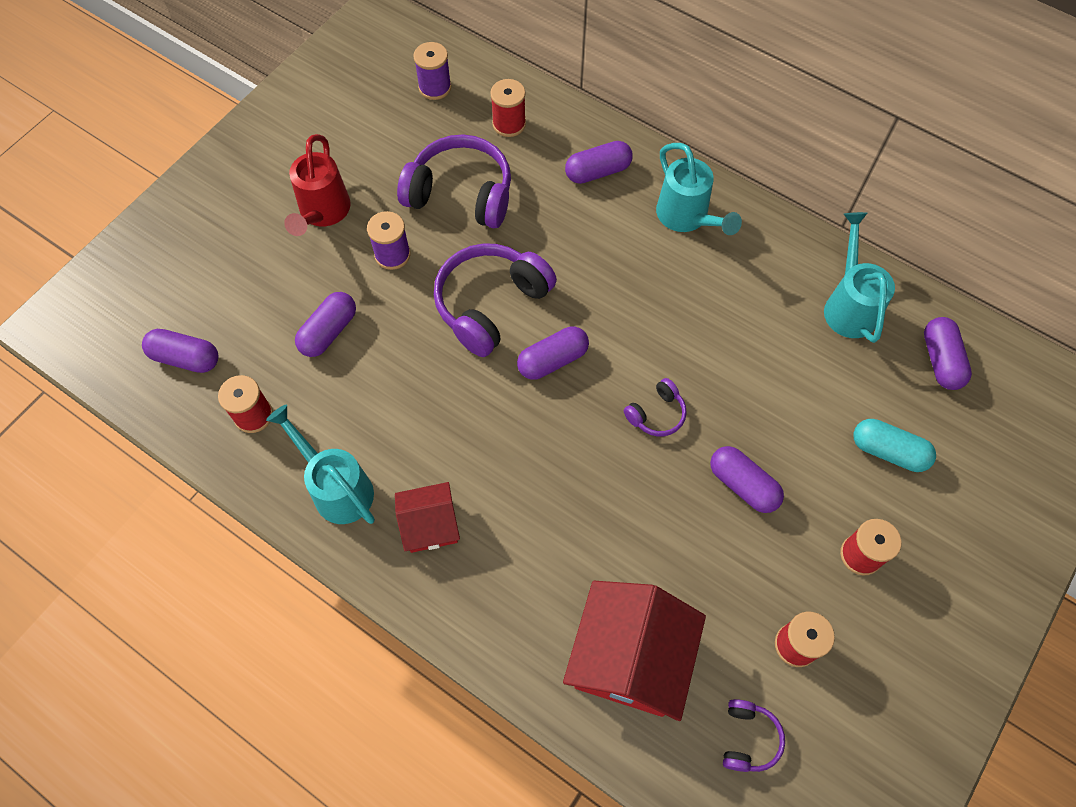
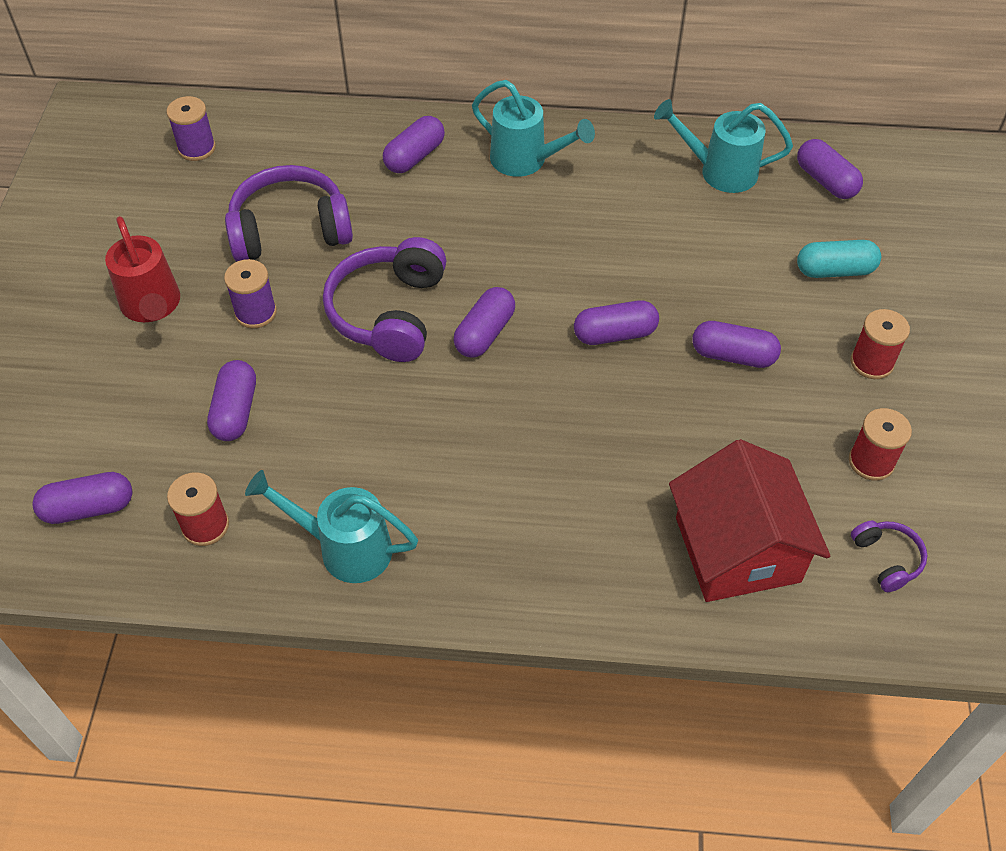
camera: 30 degrees left, 10 degrees down
(430, 525) = (465, 533): red house -> none
(509, 124) = (297, 151): red spool -> none
(656, 414) = (615, 334): purple headphones -> purple capsule
(849, 306) = (720, 171): turquoise watering can -> turquoise watering can turned 45 degrees counterclockwise

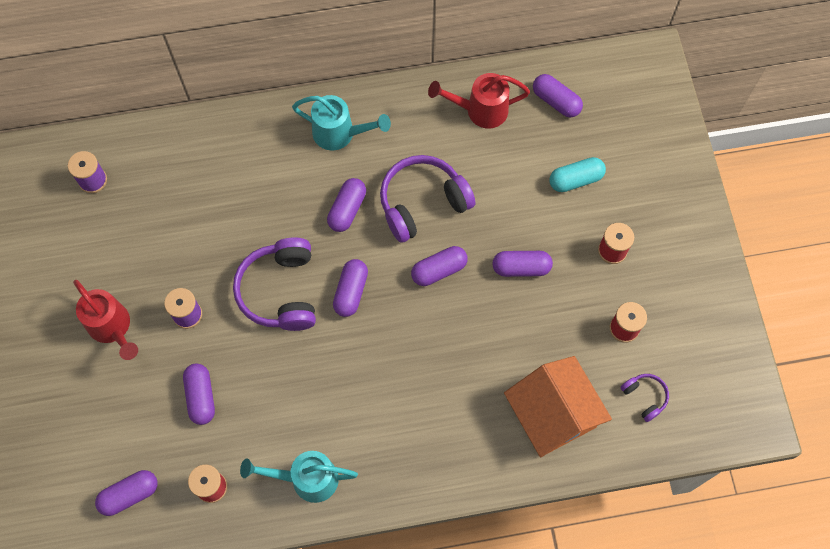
camera: 15 degrees left, 15 degrees up
(290, 230) = (188, 237): purple headphones -> purple headphones (422, 203)
(414, 156) = (257, 149): purple capsule -> purple capsule (347, 209)
(720, 171) = (480, 110): turquoise watering can -> red watering can
(737, 549) = (552, 414): red house -> orange house

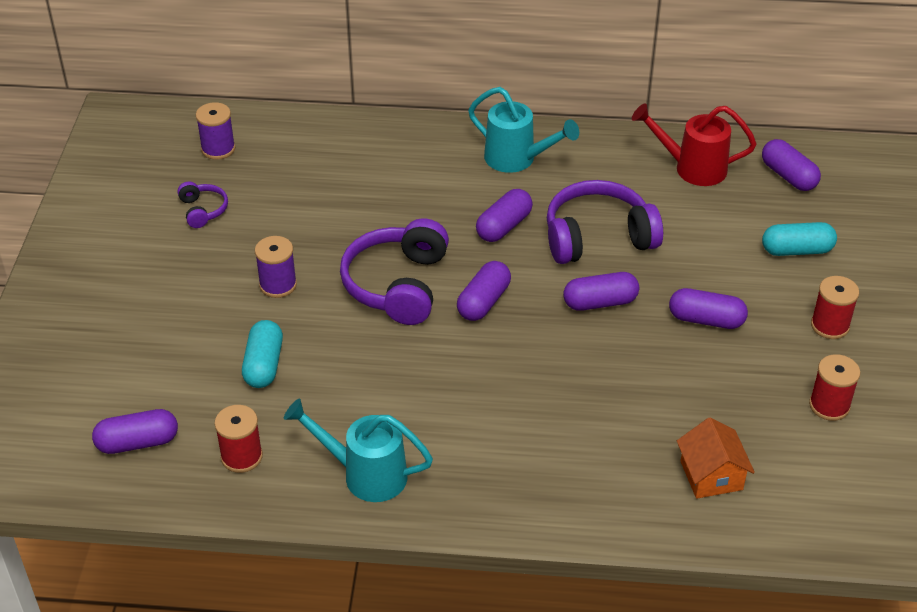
camera: 15 degrees right, 25 degrees down
(112, 328) = (185, 280): red watering can -> none
(201, 397) = (264, 365): purple capsule -> turquoise capsule
(552, 414) = (711, 475): orange house -> orange house, size x0.56
(644, 397) = (843, 483): purple headphones -> purple headphones (203, 210)

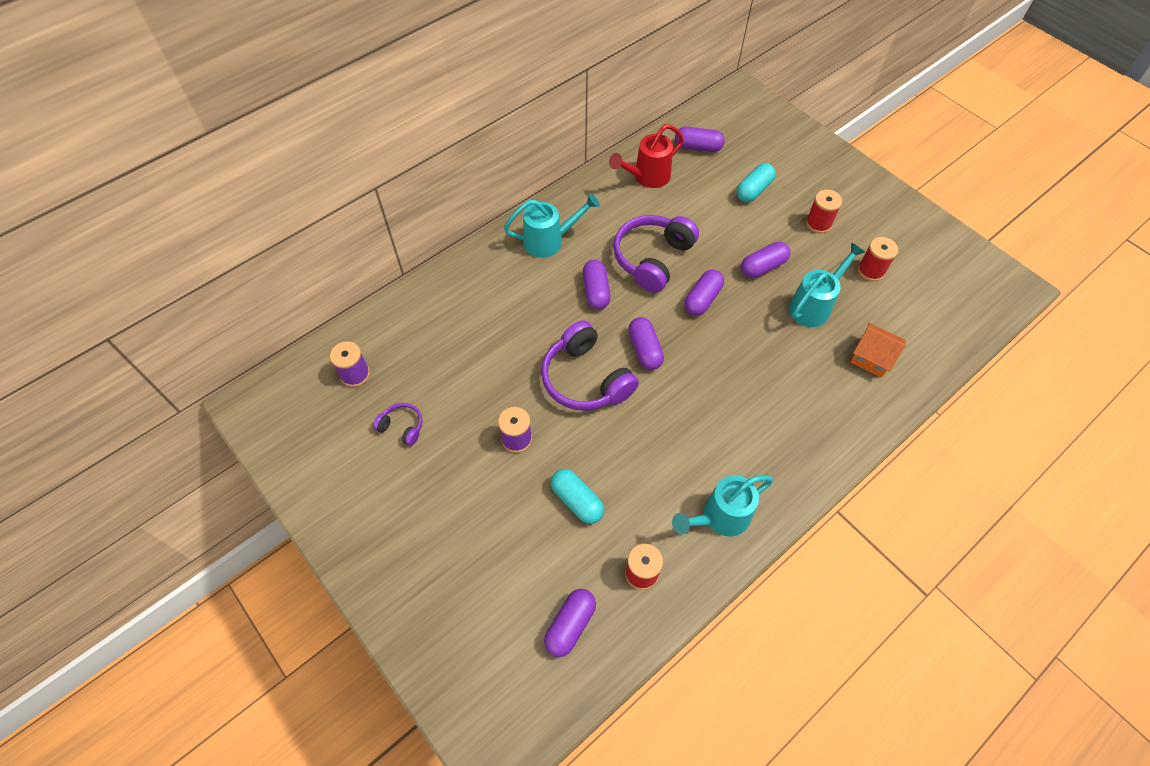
camera: 45 degrees left, 15 degrees up
(713, 389) = (813, 306): none -> turquoise watering can

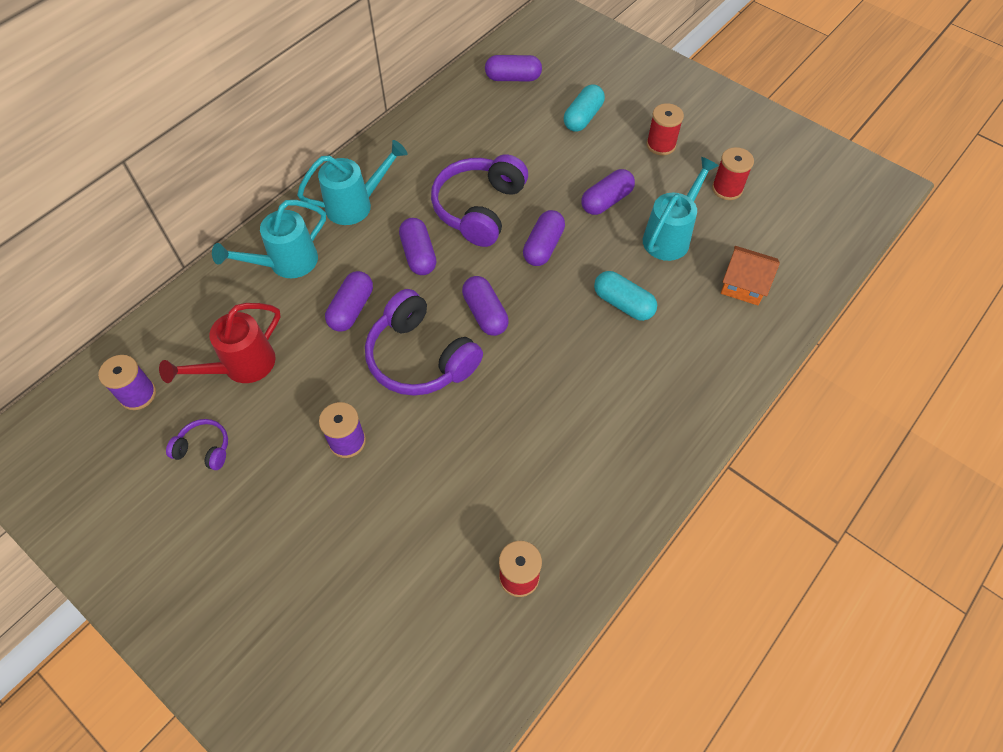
camera: 10 degrees left, 0 degrees up
(570, 625) = (442, 655): purple capsule -> purple capsule (351, 309)
(577, 500) = (430, 503): turquoise capsule -> turquoise capsule (623, 304)
(647, 177) = (460, 118): red watering can -> red watering can (241, 366)
(720, 517) = (601, 494): turquoise watering can -> turquoise watering can (286, 263)

